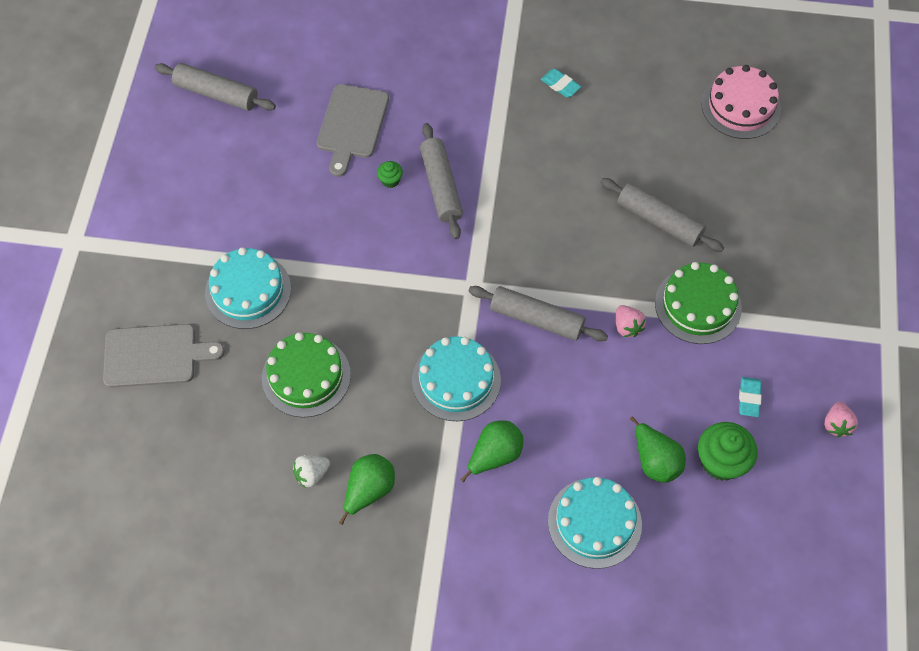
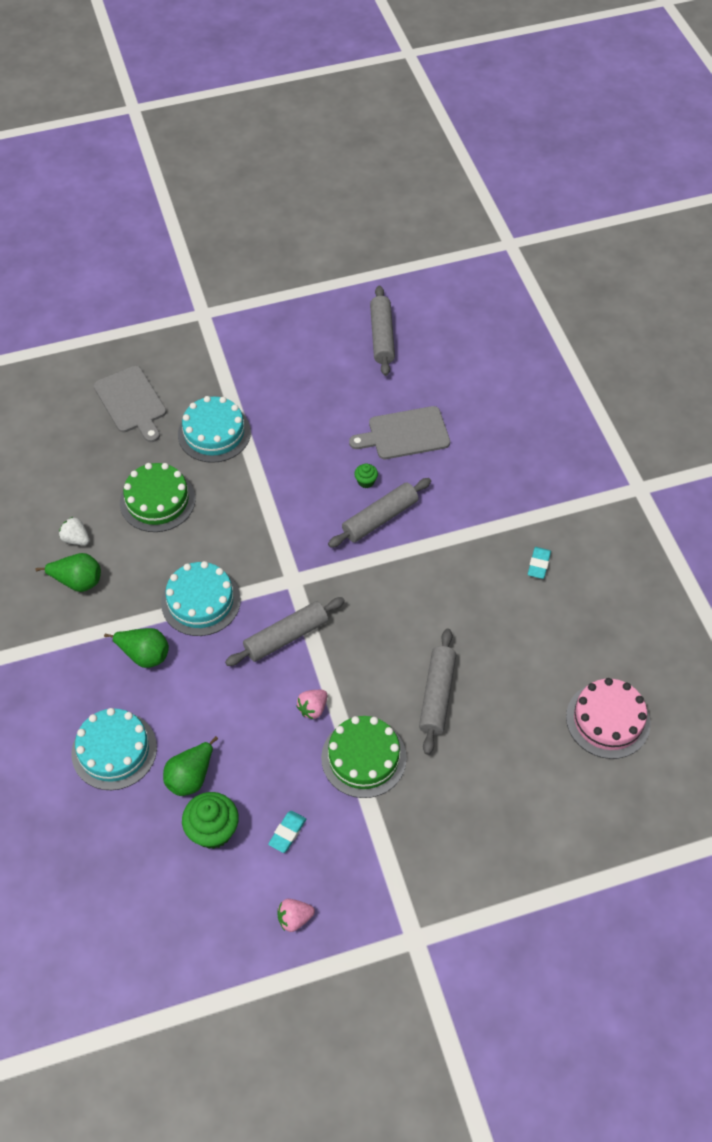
camera: 65 degrees right, 5 degrees down
(536, 319) = (286, 637): grey rolling pin -> grey rolling pin turned 60 degrees clockwise
(749, 398) = (287, 833): turquoise eraser -> turquoise eraser turned 45 degrees counterclockwise

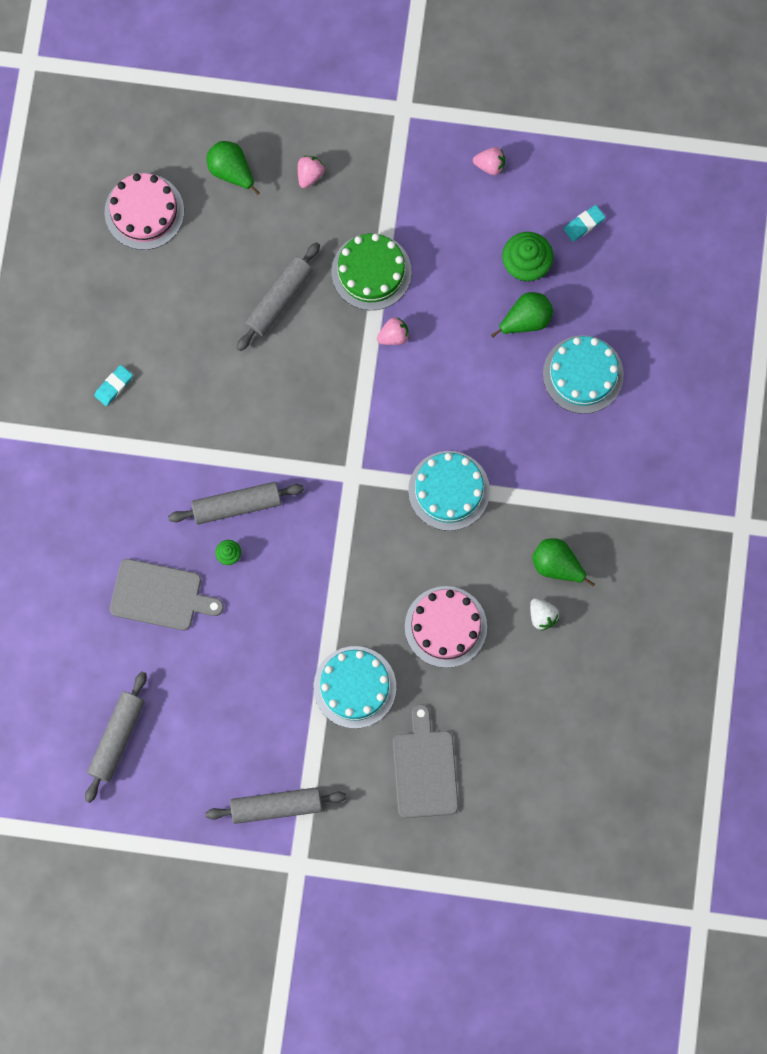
camera: 155 degrees left, 20 degrees up
(144, 655) = (522, 457): green pear -> green pear (231, 171)
(157, 500) = (445, 626): green cake -> pink cake
(286, 637) = (385, 417): grey rolling pin -> grey rolling pin (276, 806)
(287, 833) = (465, 236): turquoise eraser -> turquoise eraser (584, 224)
(473, 825) = (310, 175): none -> pink strawberry

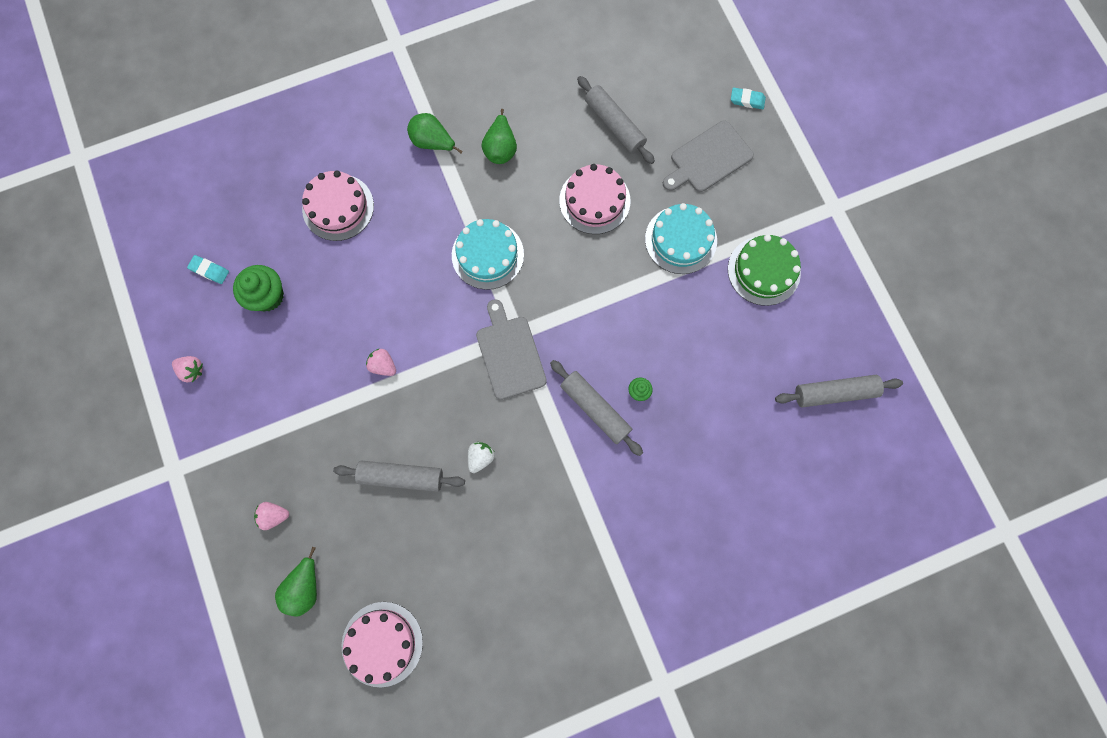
camera: 120 degrees left, 0 degrees up
(114, 386) = (554, 572): turquoise eraser -> turquoise eraser (747, 100)
(160, 595) = (704, 426): grey cutting board -> grey cutting board (509, 354)
(276, 806) = (804, 246): grey rolling pin -> grey rolling pin (614, 125)
(371, 272) = (336, 414): green cake -> green cake (764, 270)
(490, 165) = (192, 370): pink strawberry -> pink strawberry turned 135 degrees clockwise
(526, 320) = (315, 271): green pear -> green pear (433, 142)
(542, 616) = (545, 139): white strawberry -> white strawberry (480, 457)
(583, 374) = (338, 207): turquoise cake -> pink cake

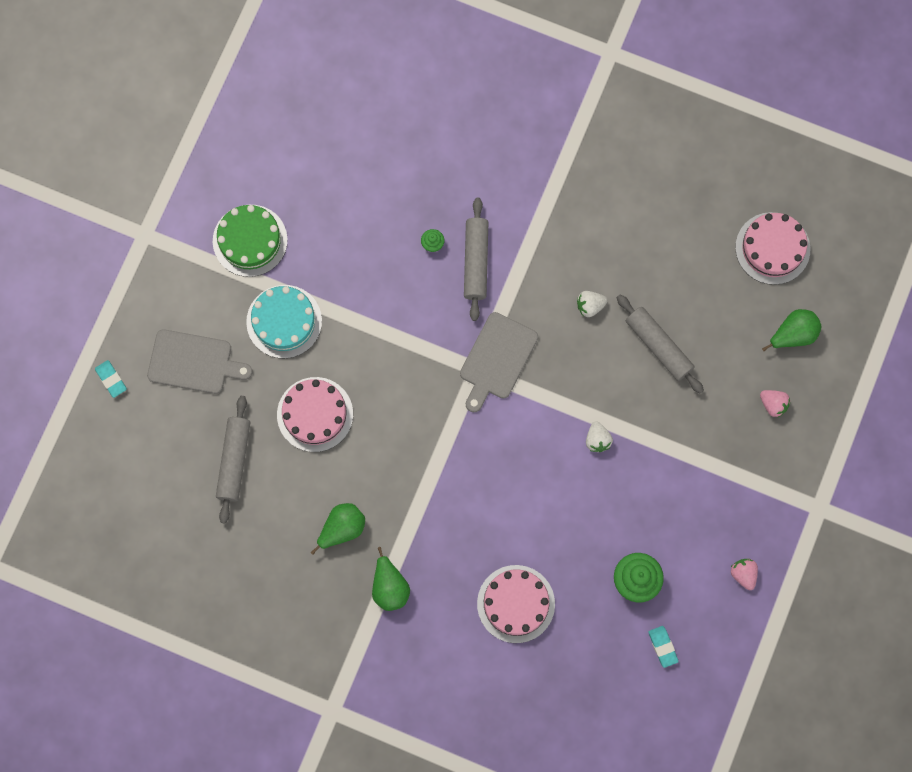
camera: 135 degrees left, 0 degrees up
(383, 365) = (597, 440): pink strawberry -> white strawberry
(487, 255) = (438, 450): turquoise cake -> none
(834, 393) = (298, 113): grey rolling pin -> none

